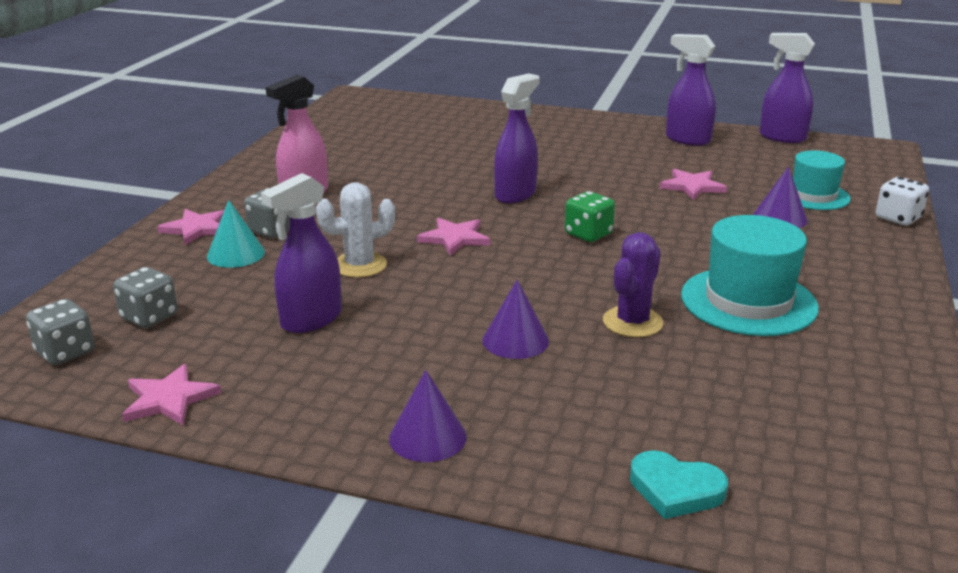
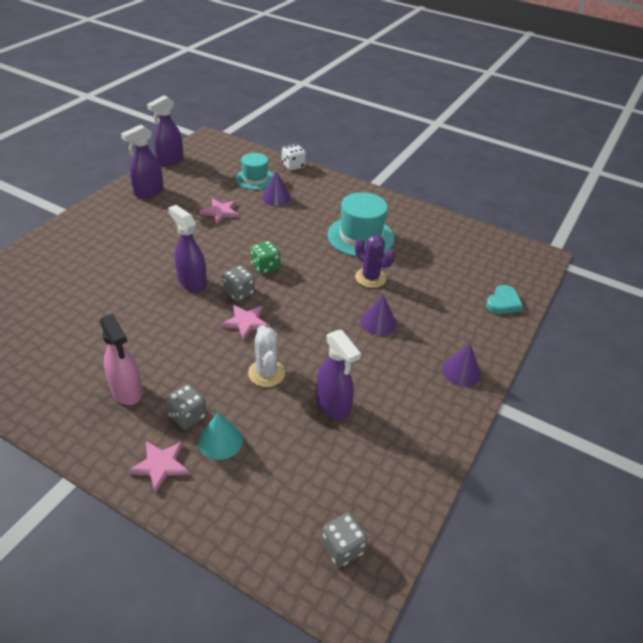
camera: 80 degrees left, 15 degrees up
(149, 317) = (304, 496): grey dice -> grey dice (239, 293)
(169, 399) = (412, 482): pink star -> none

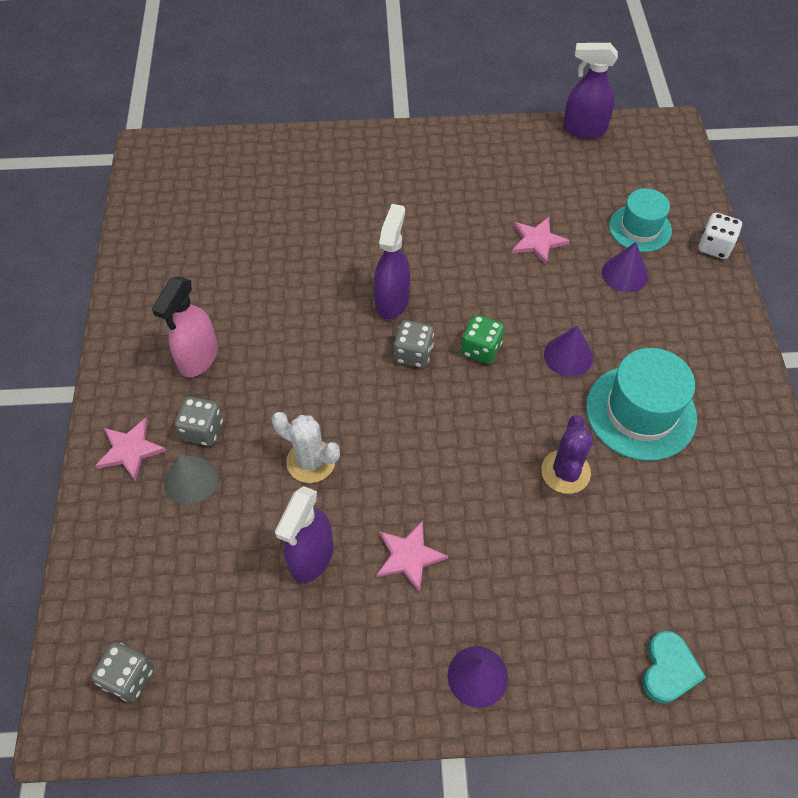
camera: 60 degrees right, 15 degrees up
(148, 192) = (504, 156): purple spray bottle -> none
(220, 441) = (191, 480): turquoise cone -> grey cone
(246, 322) = (372, 391): pink star -> pink star (409, 556)
(266, 373) = (311, 461): white cactus -> white cactus turned 75 degrees clockwise
(378, 322) = (487, 528): purple cone -> purple cone (568, 355)
(503, 303) = (668, 669): turquoise heart -> turquoise heart turned 75 degrees counterclockwise

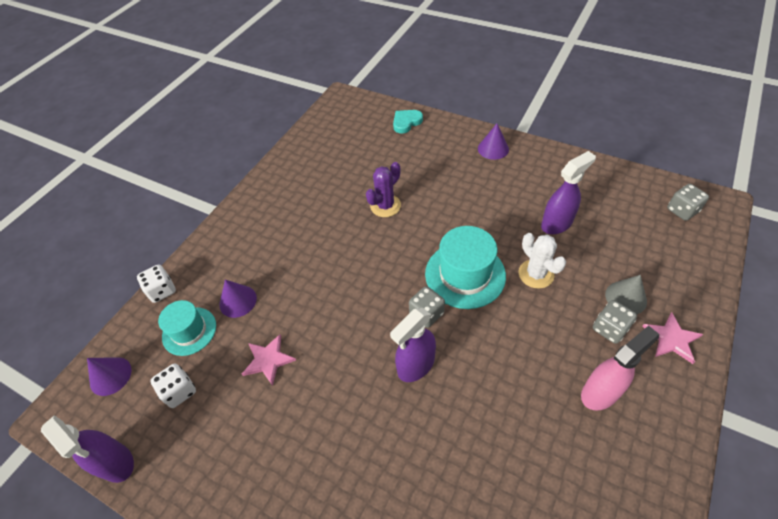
camera: 145 degrees left, 5 degrees down
(409, 556) = (499, 203): pink star -> none
(481, 349) = (378, 295): green dice -> none
(568, 355) = (327, 264): purple cone -> purple cone (110, 376)
(590, 186) = (179, 391): none -> white dice
(640, 412) = (317, 216): turquoise hat -> turquoise hat (465, 274)

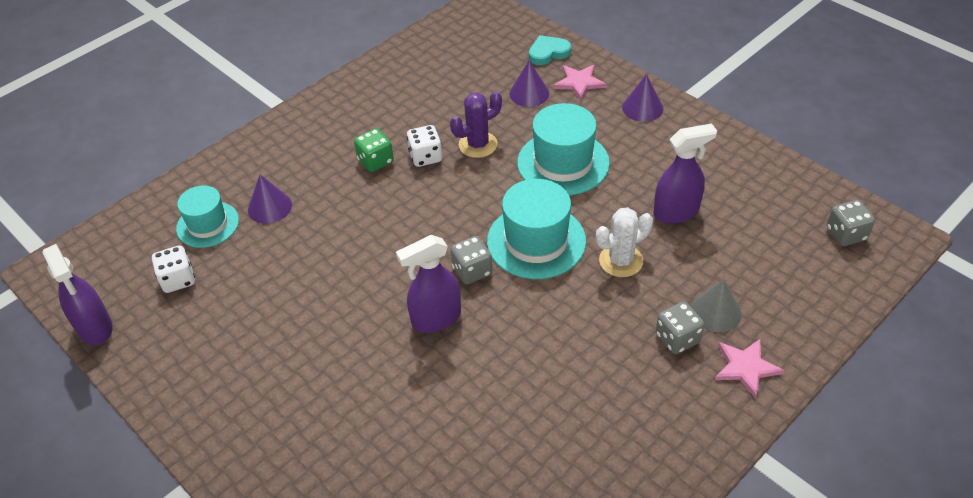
camera: 15 degrees right, 5 degrees down
(110, 376) = (113, 247): purple cone -> purple cone (529, 93)
(162, 290) = (193, 177): white dice -> white dice (425, 157)
(268, 360) = (280, 273): pink star -> pink star (579, 82)
(311, 239) = (375, 161): none -> green dice
(456, 205) = (563, 163): none -> turquoise hat
(536, 274) = (621, 261): white cactus -> white cactus turned 75 degrees clockwise
(600, 392) = (630, 397): pink spray bottle -> none

